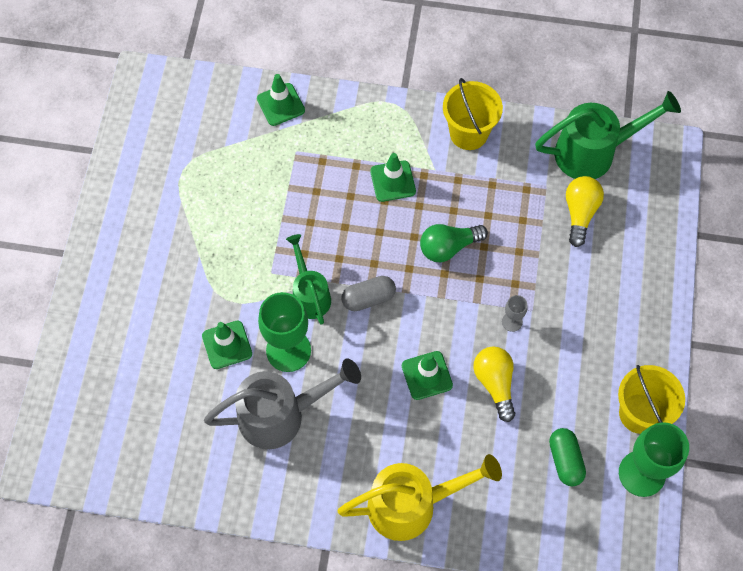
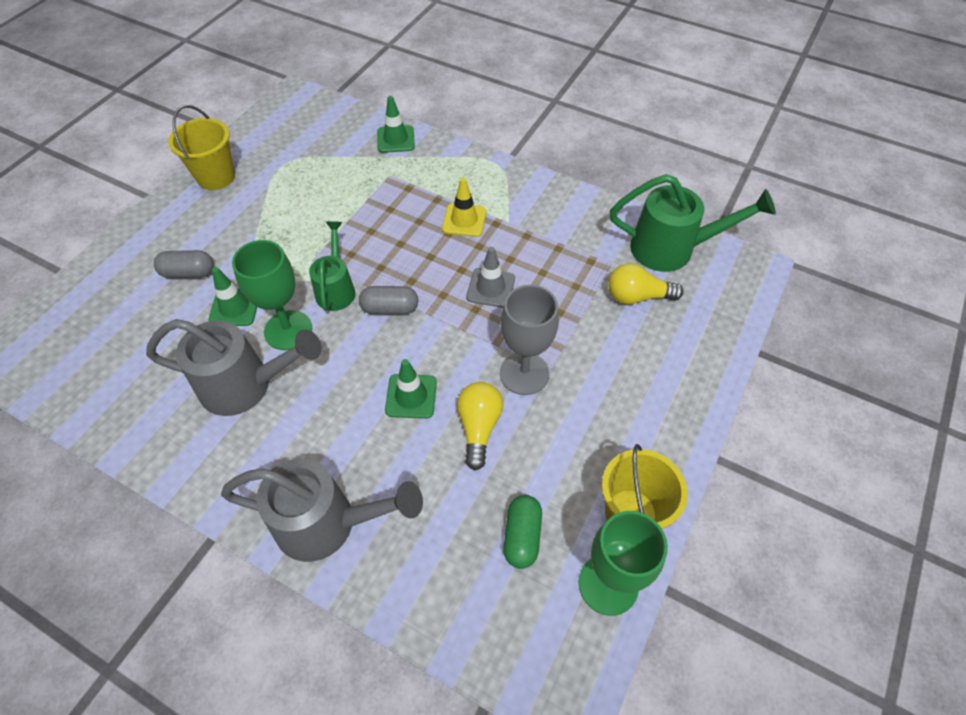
camera: 20 degrees right, 10 degrees down
(161, 324) = (188, 273): none -> grey capsule
(393, 181) = (464, 220): green traffic cone -> yellow traffic cone
(411, 505) = (326, 523): yellow watering can -> grey watering can
(448, 247) = (490, 288): green light bulb -> grey traffic cone
(468, 133) = (554, 202): yellow bucket -> yellow bucket (216, 177)
(512, 322) = (524, 373): grey goblet -> grey goblet, size x2.15
(580, 213) = (637, 296): yellow light bulb -> yellow light bulb turned 120 degrees counterclockwise

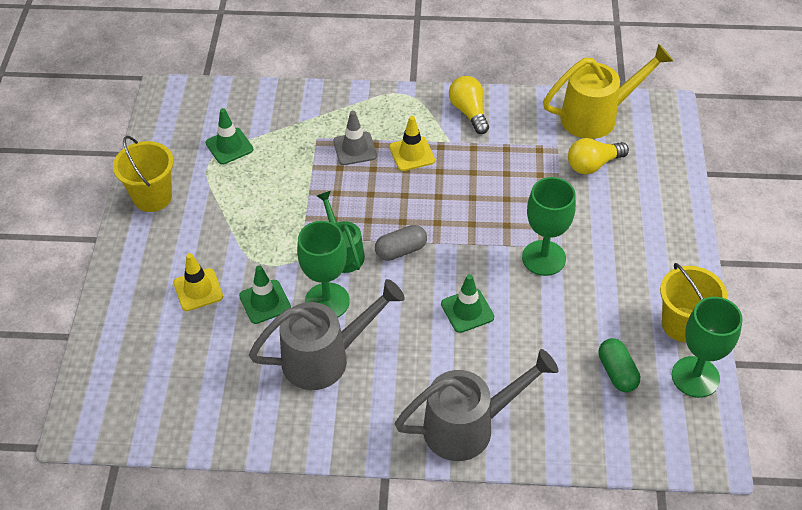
camera: 25 degrees left, 5 degrees down
(188, 273) = (198, 290): grey capsule -> yellow traffic cone
(396, 139) = (298, 103): green traffic cone -> green traffic cone (229, 146)
(479, 427) = (536, 312): yellow light bulb -> yellow light bulb (469, 112)
(490, 288) = (473, 202): grey traffic cone -> grey traffic cone (355, 149)
(524, 373) = (543, 258): grey goblet -> green goblet
(671, 249) = (596, 116): green watering can -> yellow watering can

